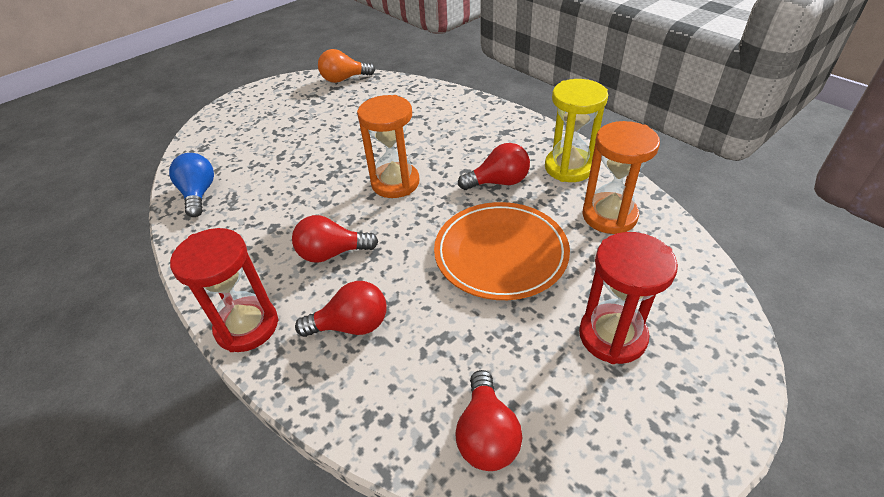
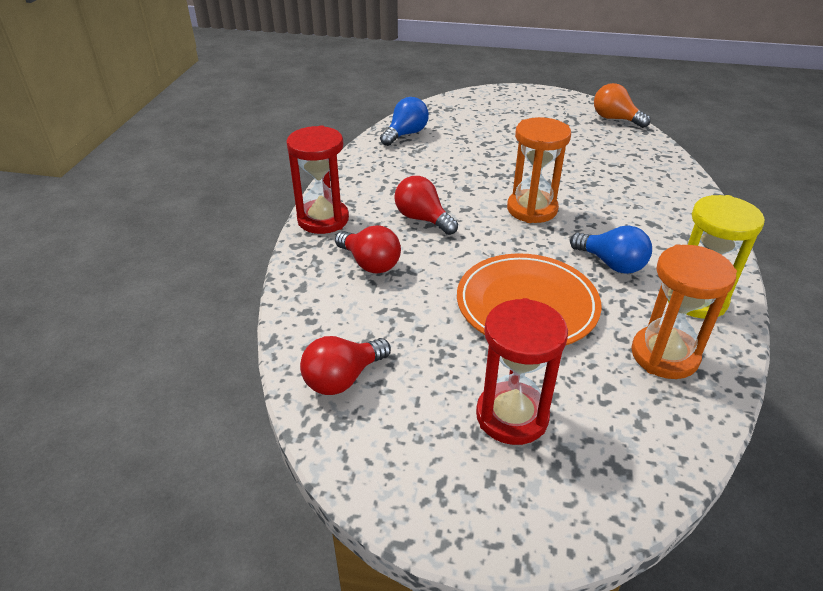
camera: 50 degrees right, 5 degrees down
(499, 182) = (611, 264): red light bulb -> blue light bulb

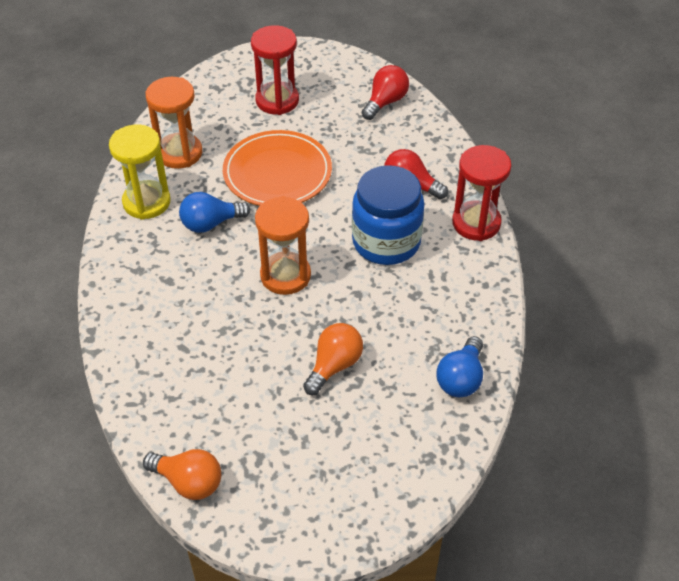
camera: 165 degrees right, 10 degrees up
(422, 219) = (386, 242): red light bulb -> blue jar
(500, 152) = (334, 365): none -> orange light bulb
(611, 264) = (210, 223): blue light bulb -> blue light bulb turned 45 degrees counterclockwise

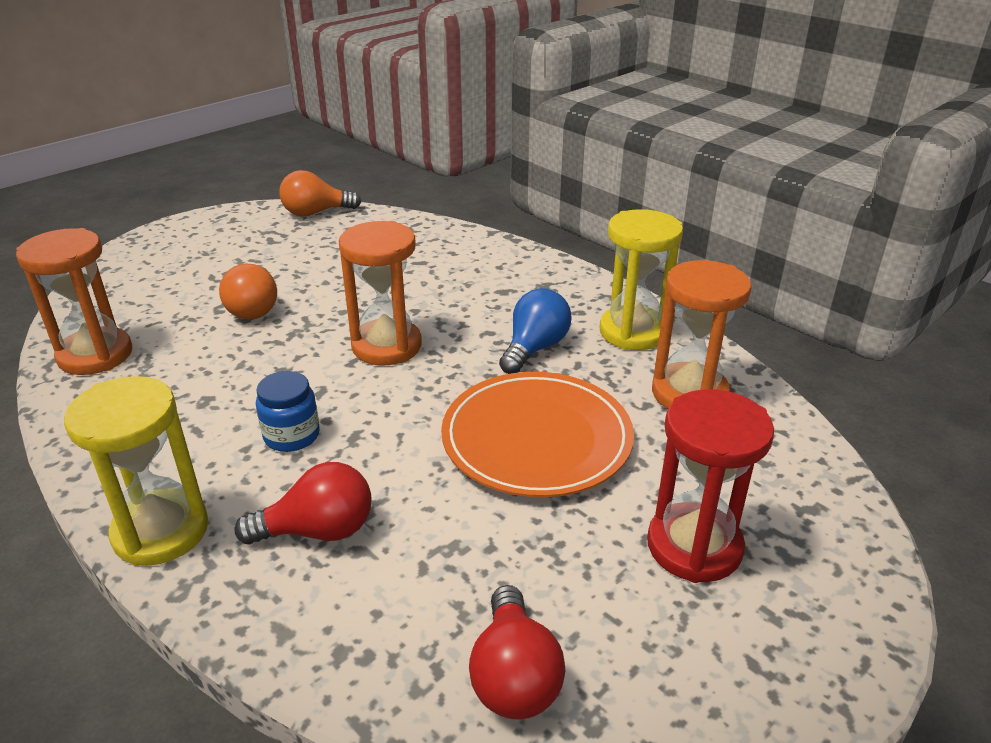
camera: 140 degrees right, 15 degrees down
(386, 242) = (292, 436): blue jar -> blue jar, size x0.50
(461, 379) = (95, 355): blue light bulb -> orange hourglass
(476, 223) = (161, 531): red hourglass -> yellow hourglass

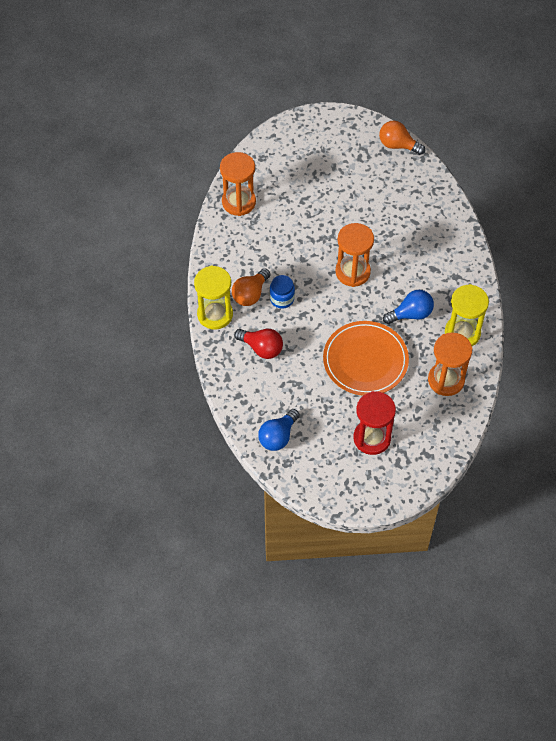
camera: 40 degrees right, 25 degrees up
(254, 308) = (317, 210): orange light bulb -> orange light bulb (250, 294)
(514, 676) = (278, 436): red light bulb -> blue light bulb

